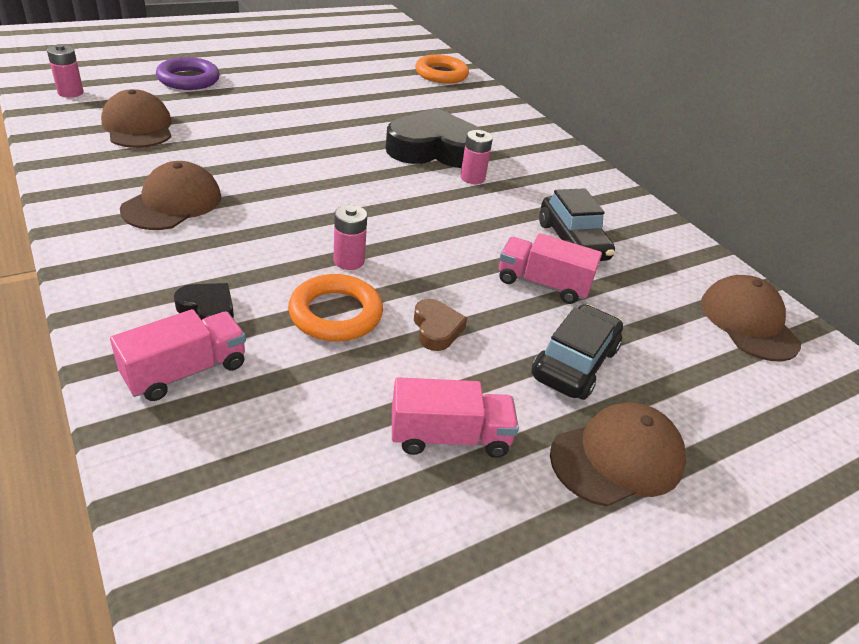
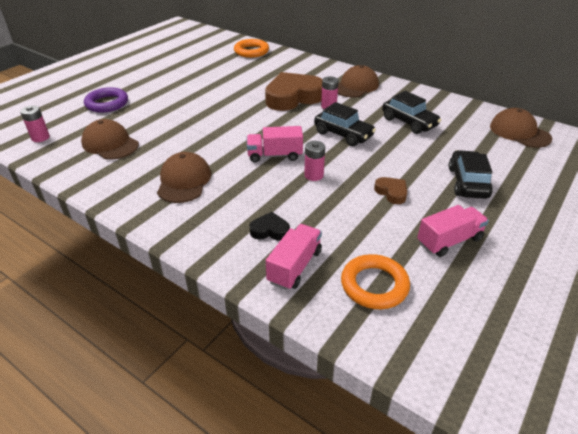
camera: 20 degrees left, 0 degrees up
(336, 314) = (336, 205): orange ring -> orange ring (374, 285)
(434, 149) = (293, 97): black heart -> brown heart
(452, 222) = (343, 134): none -> black car
(542, 284) = (417, 150): pink truck -> pink truck (274, 155)
(617, 458) = (525, 218): brown cap -> brown cap (356, 86)

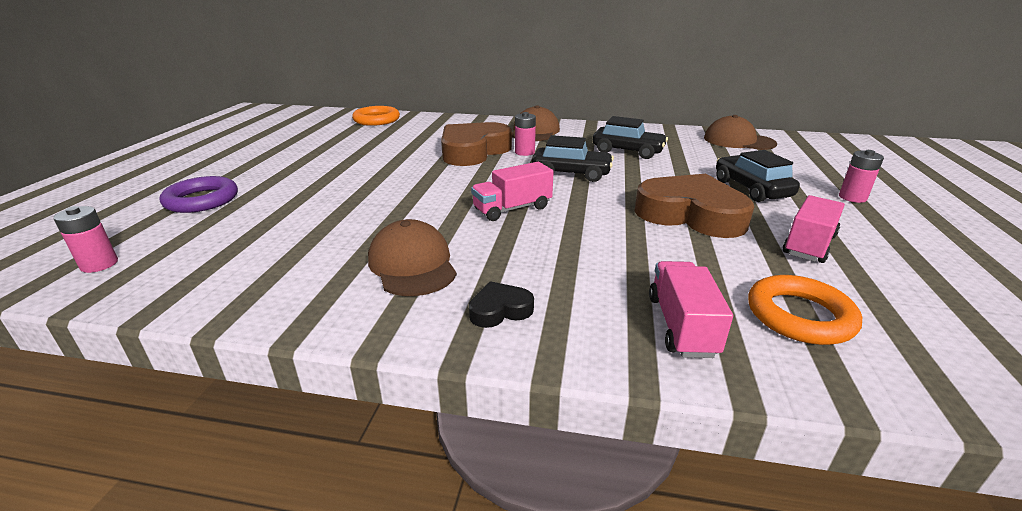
camera: 25 degrees left, 10 degrees down
(110, 144) = (246, 246): brown cap -> none
(270, 230) = (599, 291): black heart -> black heart (500, 310)
(314, 175) = (584, 218): pink battery -> pink battery (852, 197)
(391, 192) = (691, 214): brown heart -> brown heart, size x2.25

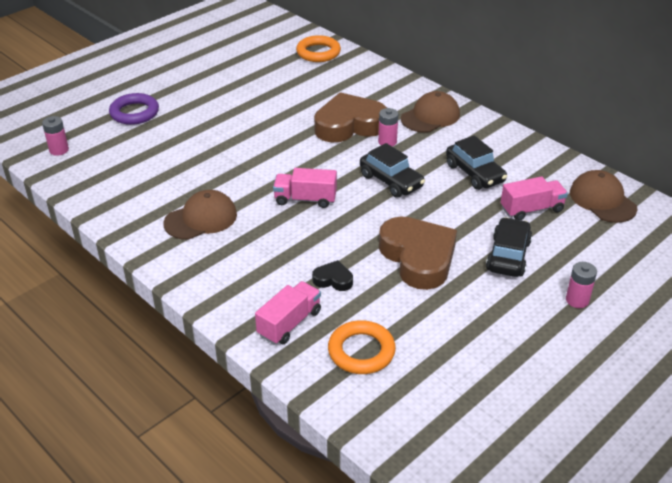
camera: 35 degrees right, 10 degrees up
(412, 264) = (201, 219): brown cap -> brown cap turned 45 degrees clockwise
(500, 310) = (213, 269): black heart -> black heart (333, 279)
(809, 245) = (456, 317): pink truck -> pink truck (531, 209)

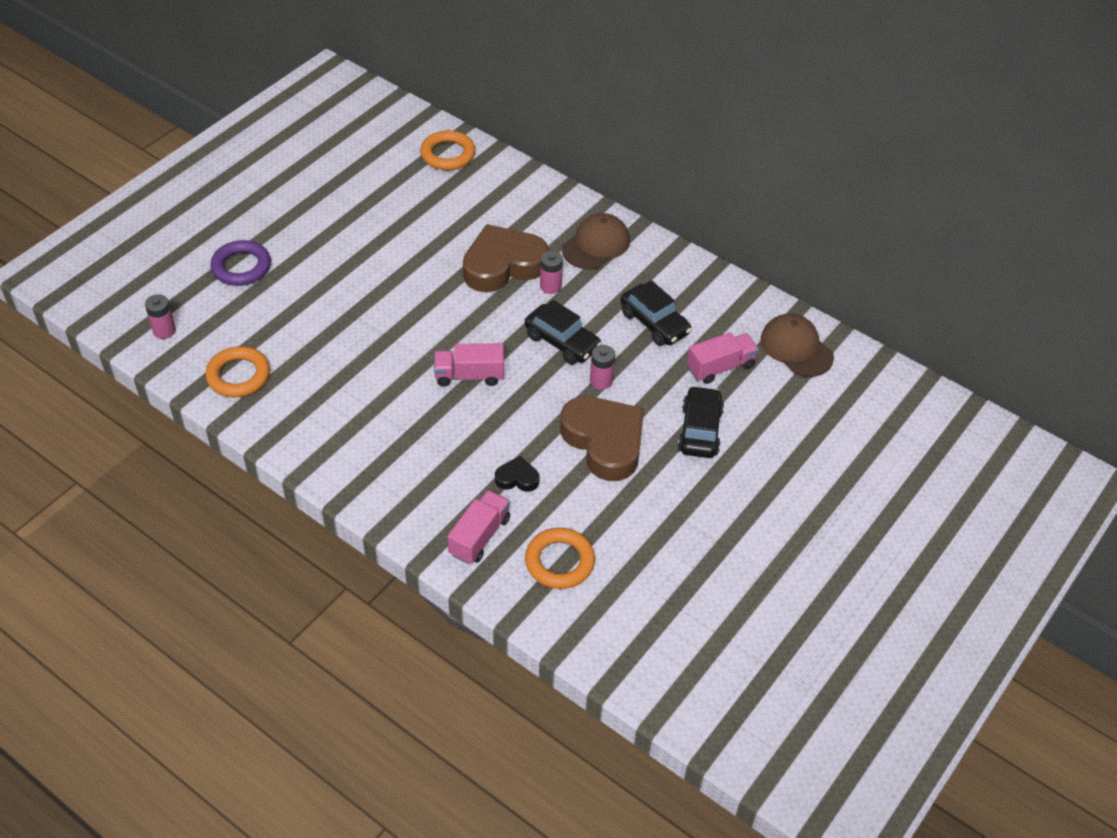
camera: 10 degrees left, 10 degrees up
(109, 185) = (238, 376): none -> orange ring
(201, 219) = (356, 413): brown cap -> none
(577, 300) = (774, 478): pink battery -> pink battery (601, 381)

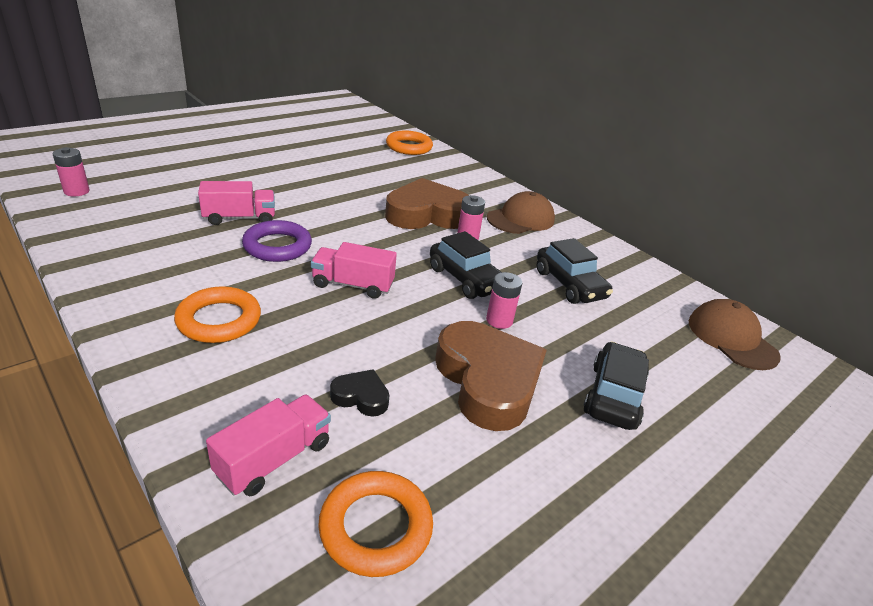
camera: 10 degrees right, 15 degrees down
(238, 376) = (113, 235): orange ring -> orange ring (219, 320)
(241, 267) = (187, 169): purple ring -> purple ring (277, 246)
(720, 367) = (642, 337): pink truck -> pink truck (239, 218)

